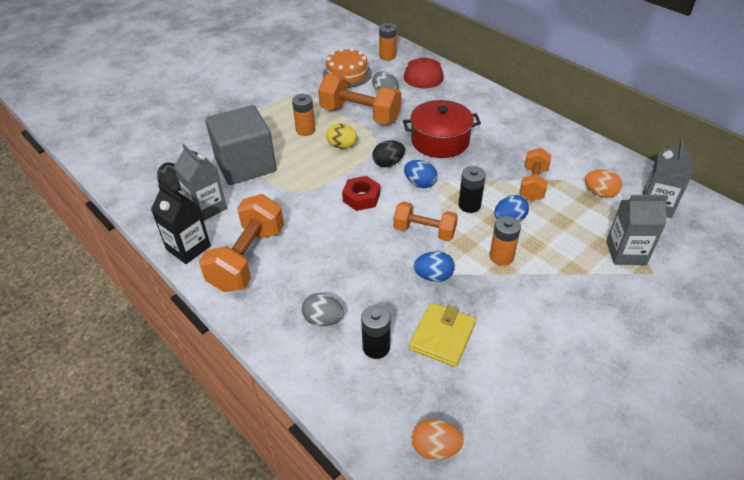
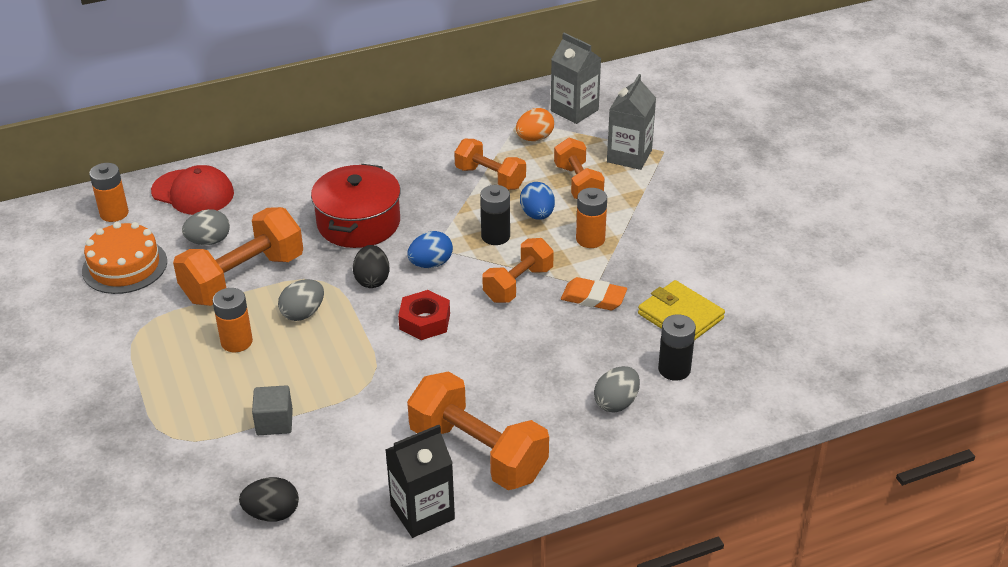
camera: 70 degrees left, 5 degrees down
(206, 208) = (347, 481): grey carton -> none
(245, 165) = (274, 422): grey cube -> grey cube, size x0.43
(342, 146) = (303, 313): yellow egg -> grey egg
(433, 276) = (593, 298): blue egg -> orange eraser
(435, 448) = (810, 360): orange egg -> none
(564, 232) = (578, 183): none -> orange dumbbell

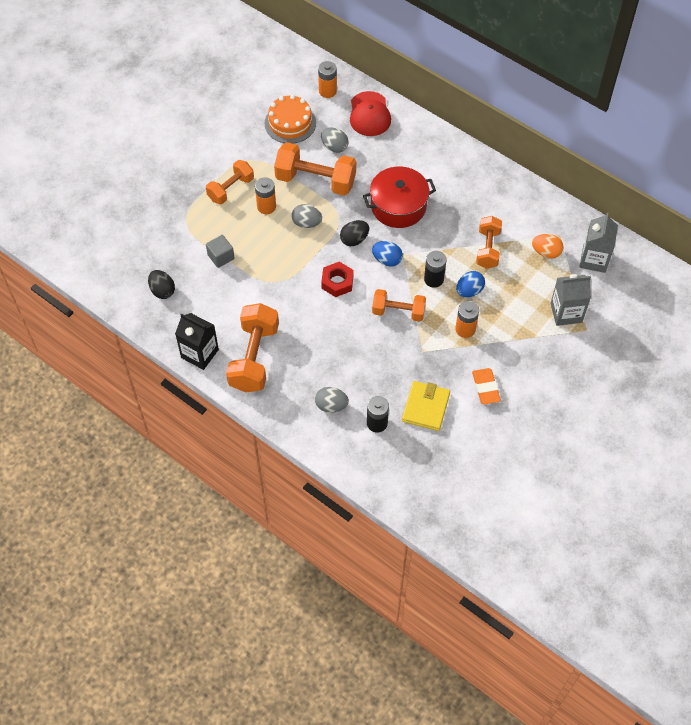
camera: 60 degrees right, 20 degrees up
(578, 183) = (516, 298): orange dumbbell -> orange dumbbell (231, 189)
(593, 298) = (412, 355): orange eraser -> orange eraser (485, 388)

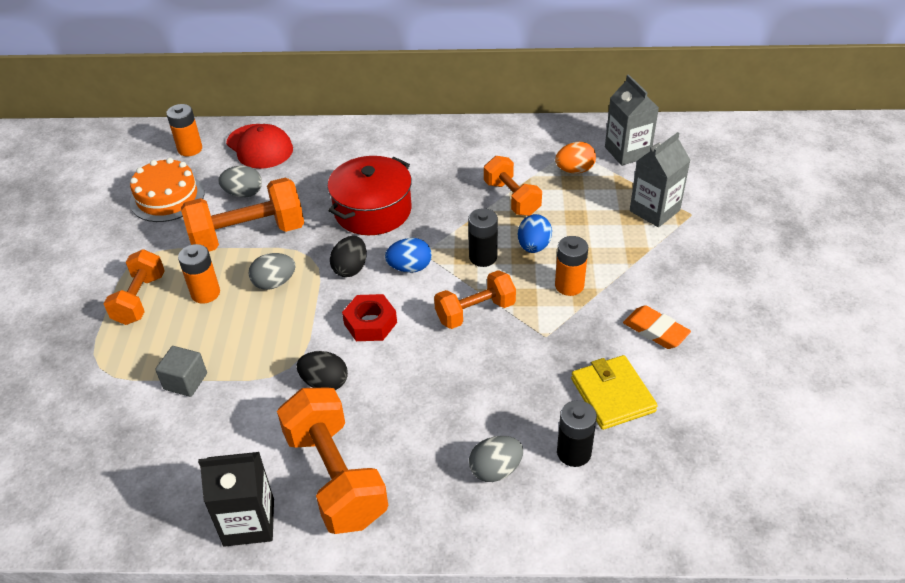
camera: 35 degrees left, 15 degrees down
(162, 291) = (126, 472): black egg -> black egg (325, 383)

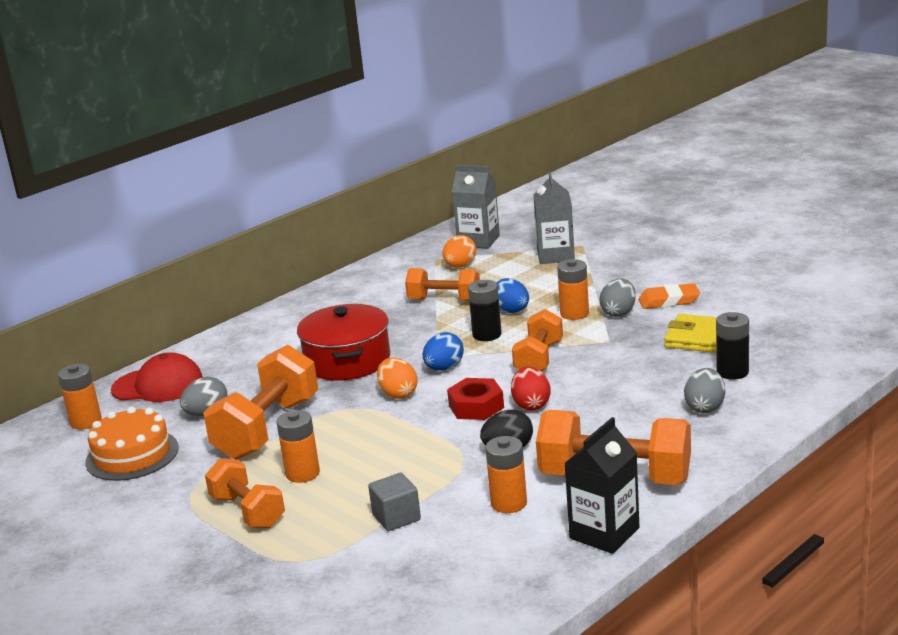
camera: 45 degrees left, 20 degrees down
(249, 434) = (508, 503): none -> orange battery
(274, 283) = (351, 435): grey egg -> grey egg (618, 313)
(350, 268) = (398, 394): black egg -> orange egg
(401, 354) = (531, 405): none -> red egg

